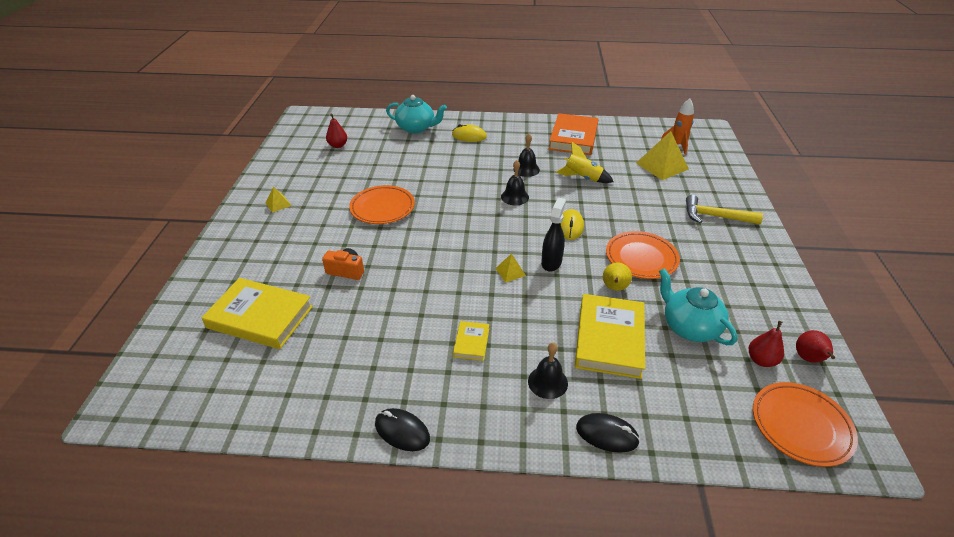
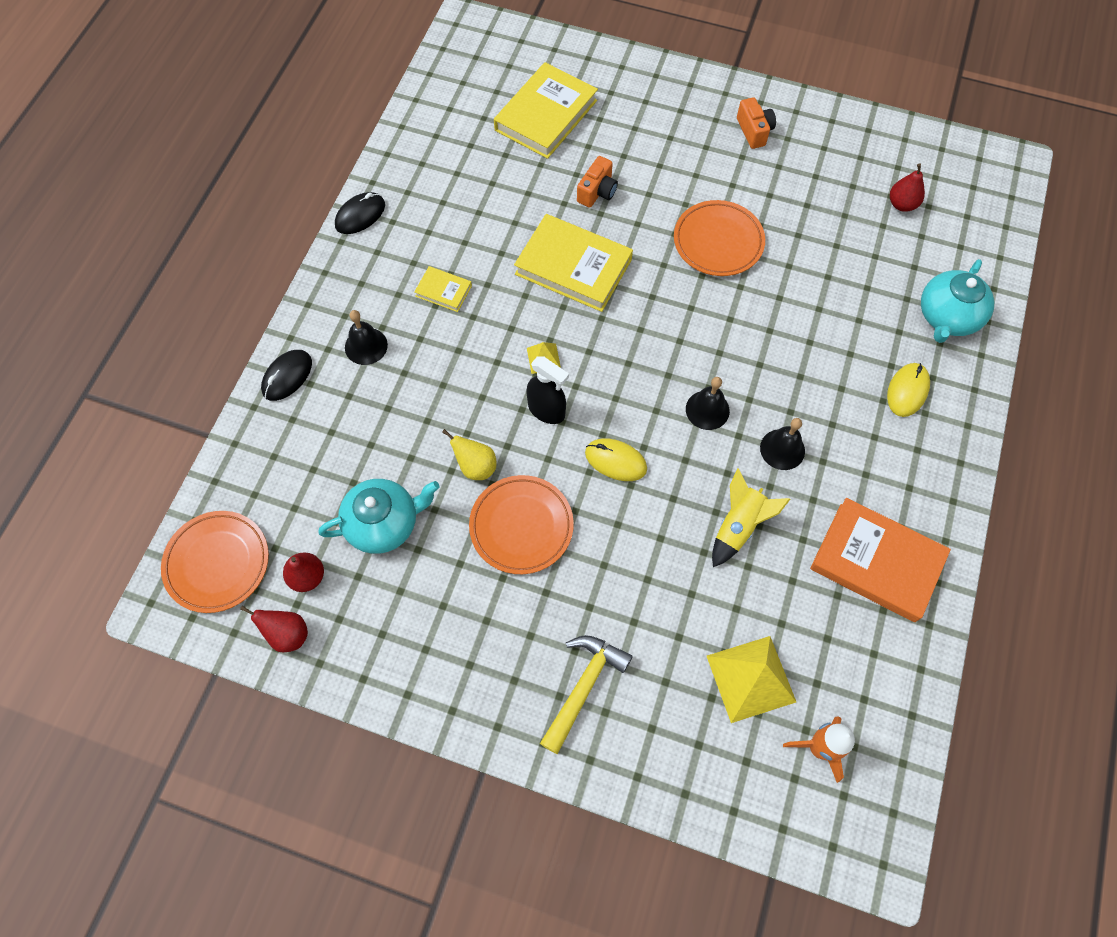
camera: 105 degrees right, 25 degrees up
(278, 204) = (754, 131): yellow pyramid -> orange camera
(609, 339) = (399, 426): yellow book -> yellow book (573, 267)

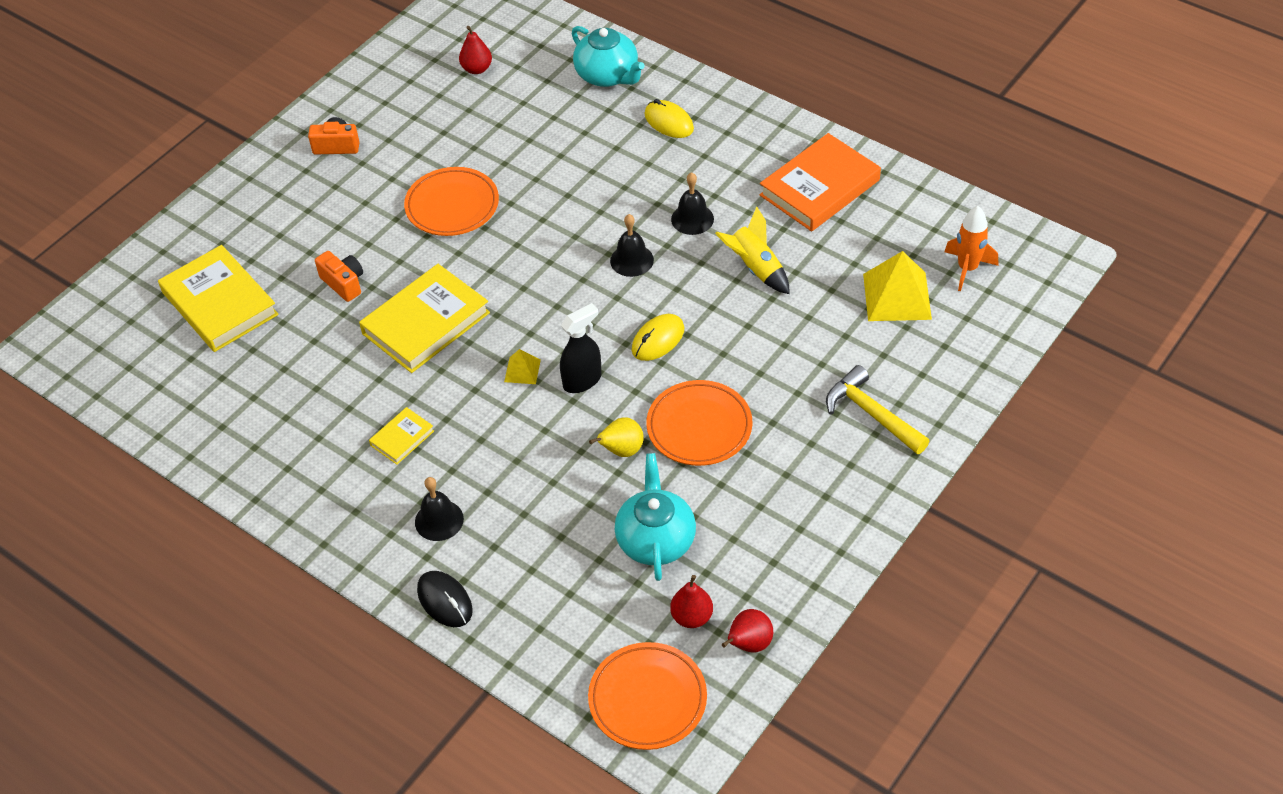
camera: 70 degrees left, 15 degrees down
(360, 215) = (263, 497): black mouse -> none

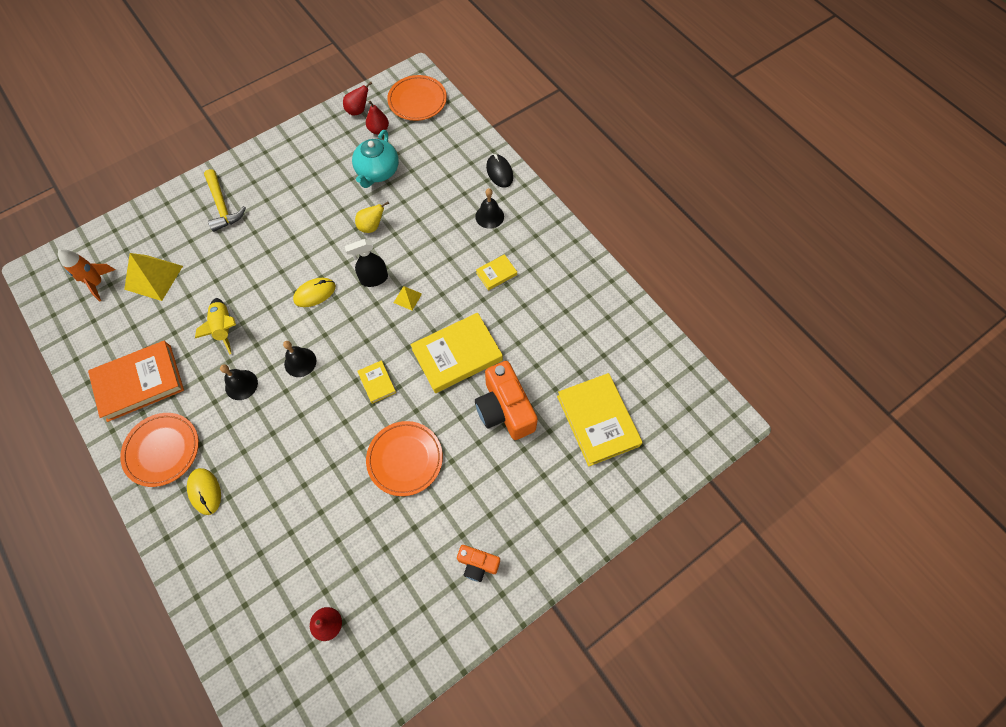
camera: 165 degrees left, 15 degrees up
(344, 283) = (505, 409): orange camera -> orange camera, size x1.85
(520, 266) = (377, 383): none -> yellow book
(607, 75) = (224, 569): turquoise teapot -> none
(699, 427) = (321, 228): orange plate -> orange plate (162, 450)

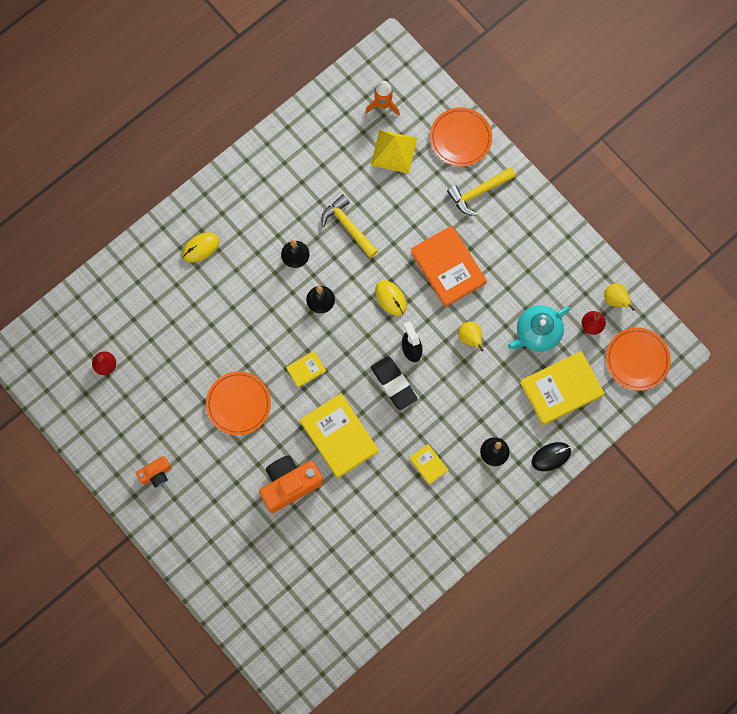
camera: 85 degrees right, 10 degrees up
(139, 382) = (290, 169): orange book -> orange book (448, 267)
(162, 450) = (232, 205): orange plate -> orange plate (460, 138)
(224, 328) = (348, 226): yellow rocket -> yellow hammer
(358, 110) = (615, 300): red pear -> yellow pear
(377, 172) = (537, 333): turquoise teapot -> turquoise teapot turned 45 degrees counterclockwise
(407, 298) = (394, 384): yellow pyramid -> black eraser
(477, 564) = (156, 474): orange camera -> orange camera turned 135 degrees counterclockwise
(598, 421) = (285, 568): yellow book -> yellow book (561, 389)

